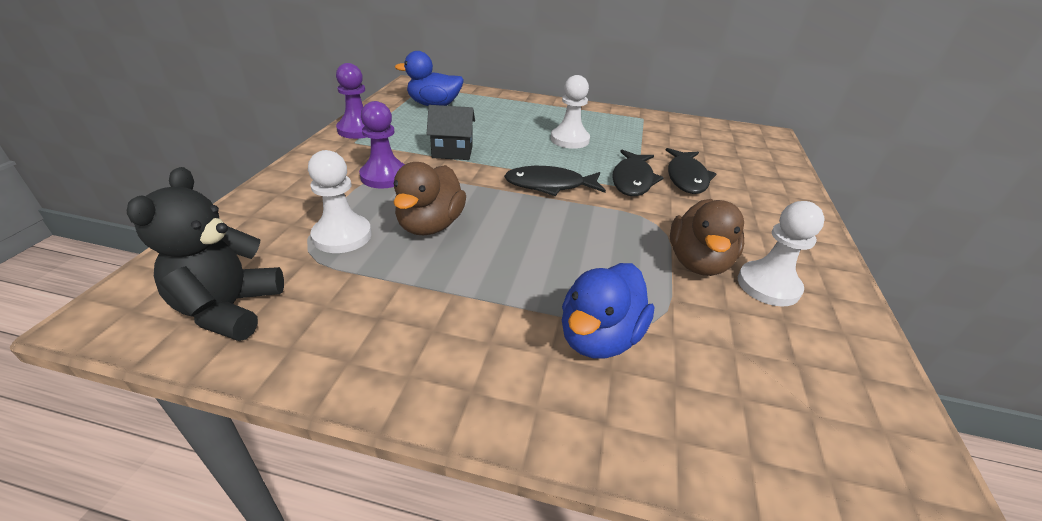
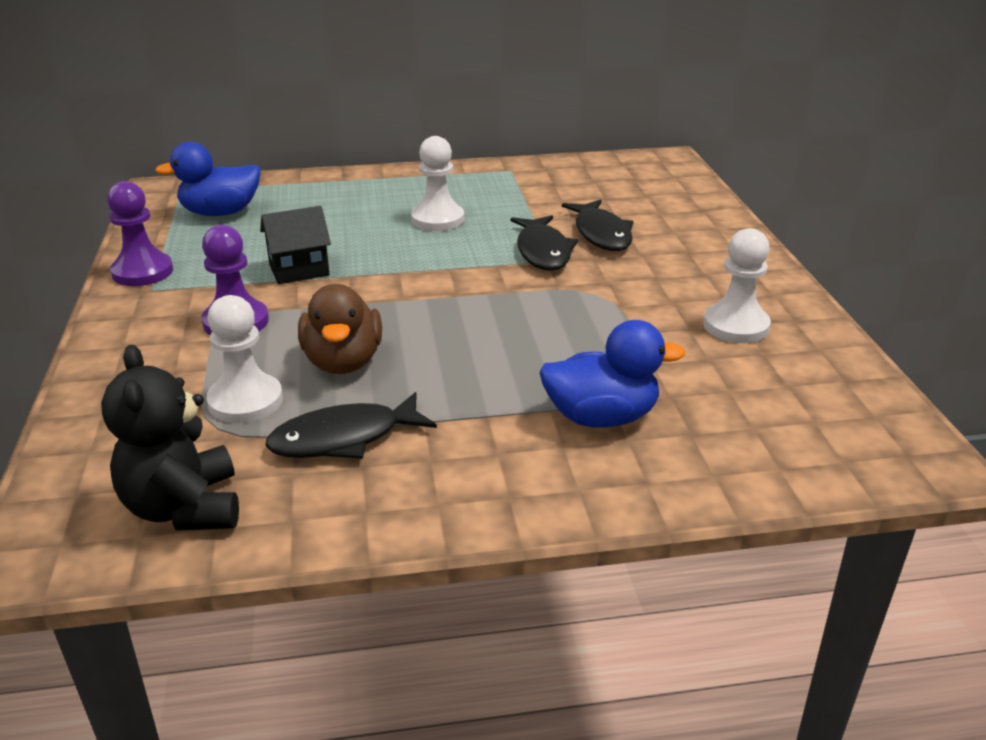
camera: 20 degrees left, 5 degrees down
(549, 185) = (451, 281): black fish -> black fish (344, 438)
(599, 337) = (601, 417): blue duck -> blue duck turned 105 degrees counterclockwise
(698, 262) = (659, 322): brown duck -> none

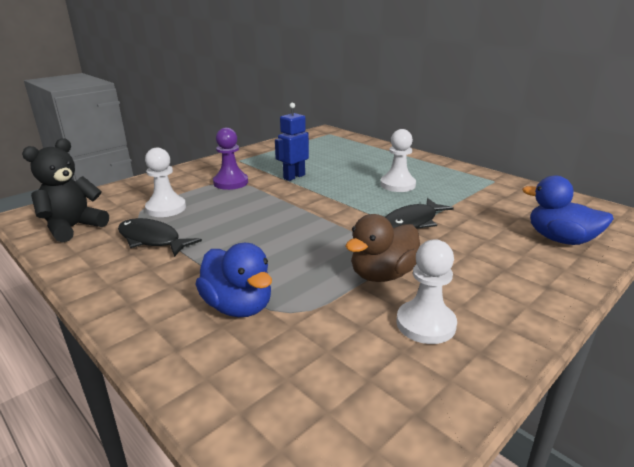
camera: 55 degrees right, 5 degrees down
(142, 272) = (250, 154): purple pawn -> none
(220, 213) = (321, 146): blue duck -> blue duck (560, 239)
(299, 270) = (294, 177): black house -> blue robot
(343, 362) = (221, 215): brown duck -> brown duck (383, 275)
(601, 234) = (468, 231): black fish -> none

